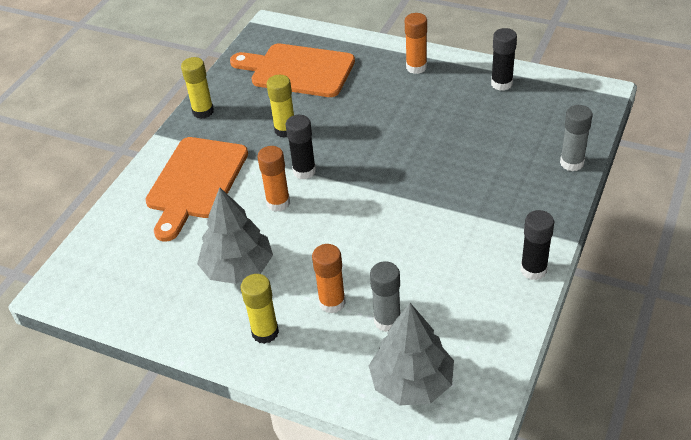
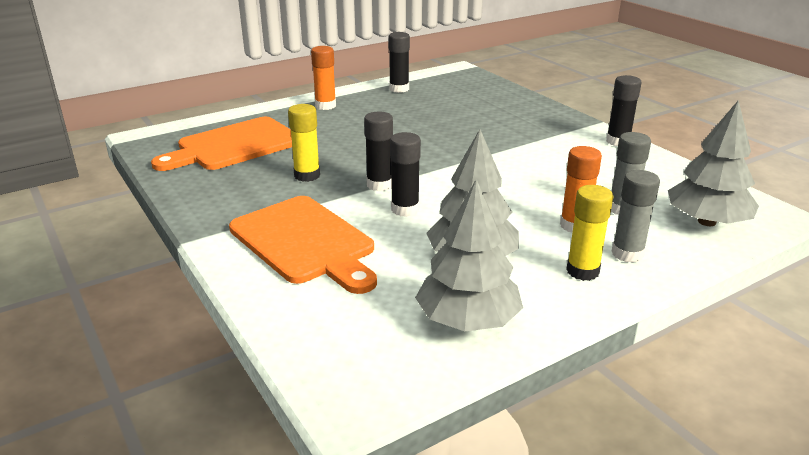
camera: 60 degrees left, 15 degrees down
(161, 300) = (467, 320): none -> grey tree
(203, 111) = (201, 205): yellow glue stick -> none
(278, 203) = (405, 209): orange glue stick -> black glue stick
(572, 163) = (519, 97): grey glue stick -> grey glue stick (627, 254)

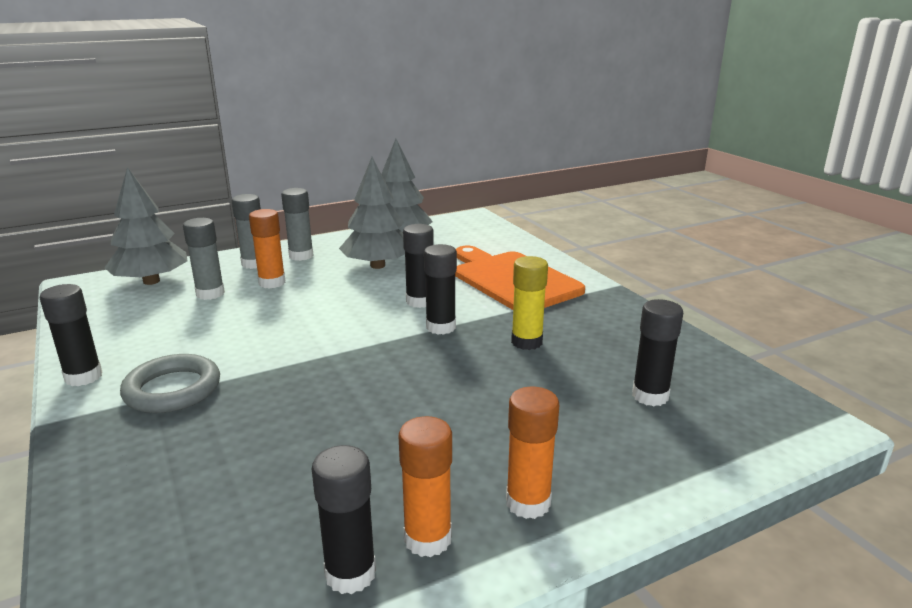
camera: 175 degrees left, 5 degrees down
(234, 146) = (650, 396): orange cutting board -> black glue stick
(370, 96) = (427, 539): none -> orange glue stick
(548, 137) = (172, 389): none -> grey ring
(582, 271) = (301, 256): yellow glue stick -> grey glue stick

